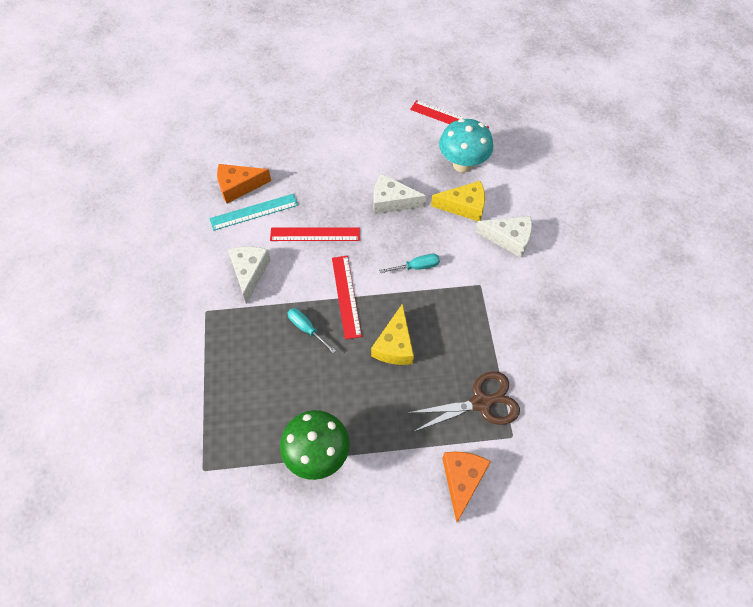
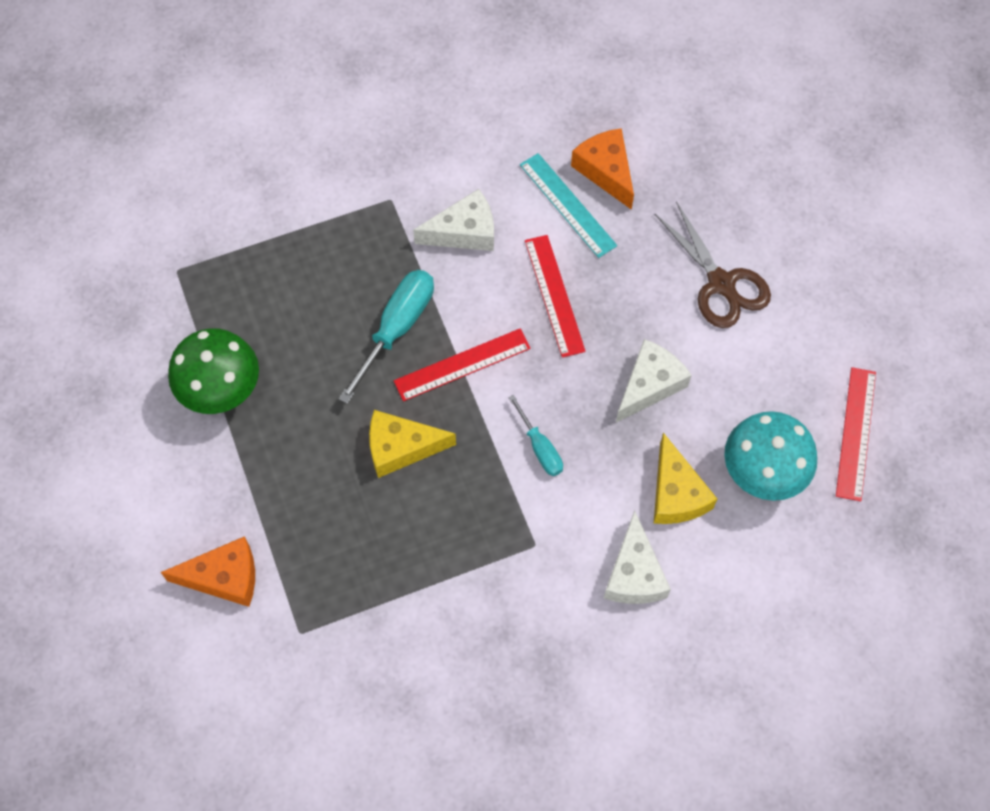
camera: 75 degrees right, 5 degrees up
(307, 329) = (396, 329): turquoise screwdriver -> turquoise screwdriver, size x1.73
(392, 201) = (649, 385): white cheese -> white cheese turned 45 degrees clockwise
(481, 403) = (340, 581): brown scissors -> brown scissors (721, 283)

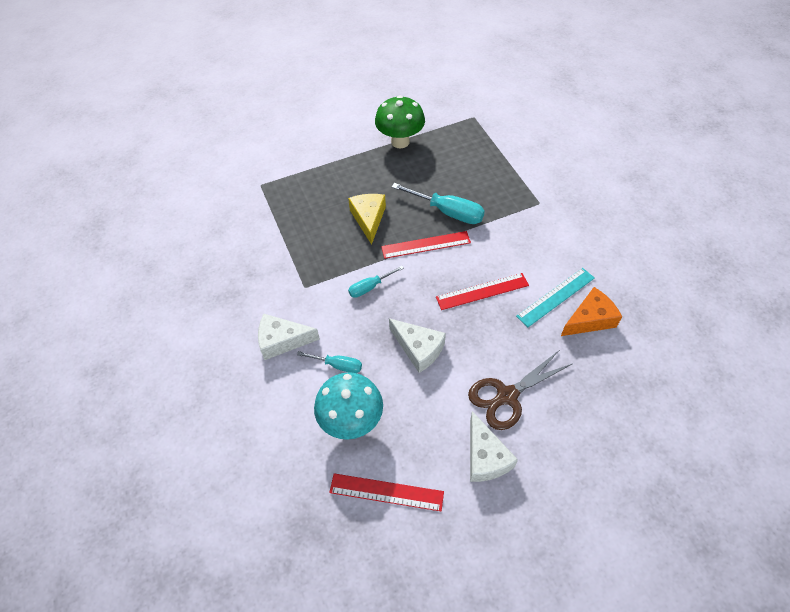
camera: 90 degrees right, 10 degrees down
(224, 577) = (293, 153): orange cheese -> none
(462, 365) = (426, 245): red ruler -> red ruler turned 75 degrees counterclockwise
(464, 232) = (522, 241): white cheese -> white cheese (485, 457)
(676, 493) = (337, 365): yellow cheese -> turquoise screwdriver

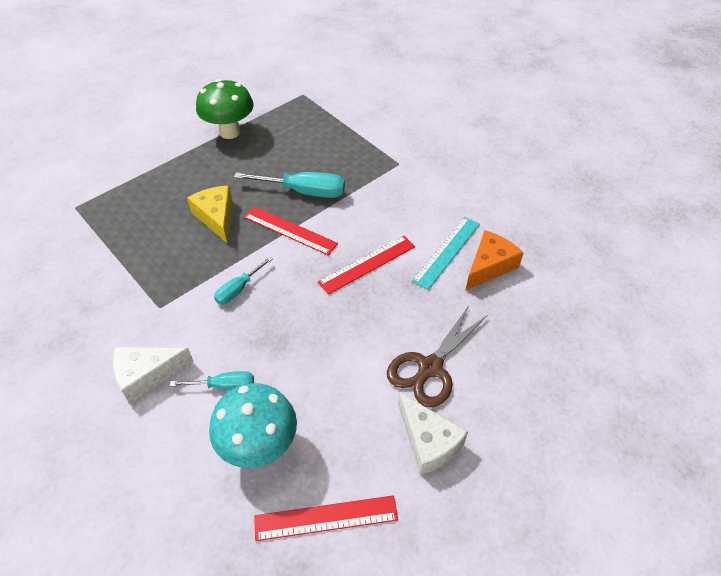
camera: 20 degrees left, 5 degrees down
(418, 349) = (315, 342): white cheese -> none
(426, 245) = (290, 230): red ruler -> red ruler turned 60 degrees clockwise

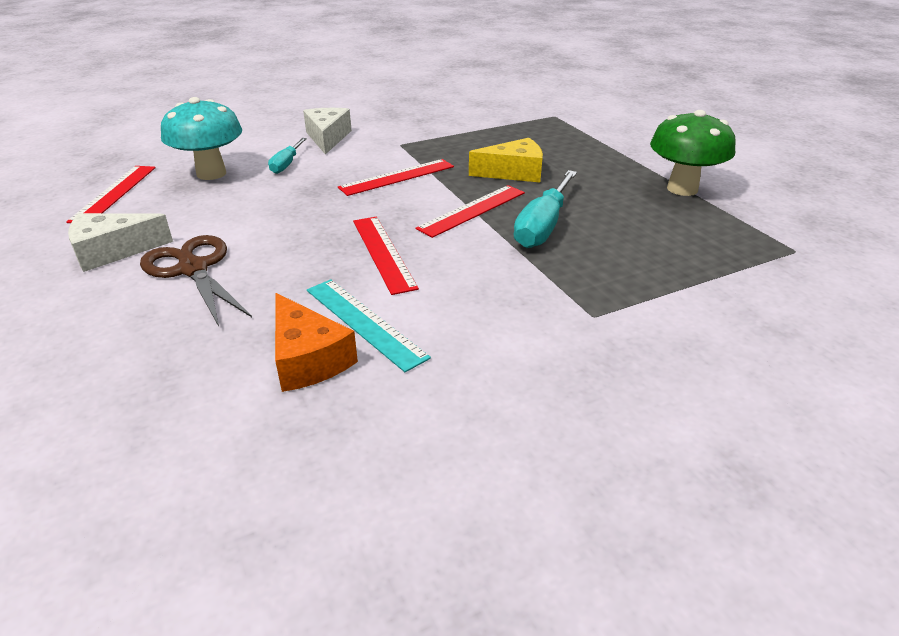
camera: 105 degrees right, 15 degrees down
(239, 289) = (397, 177): turquoise screwdriver -> red ruler

